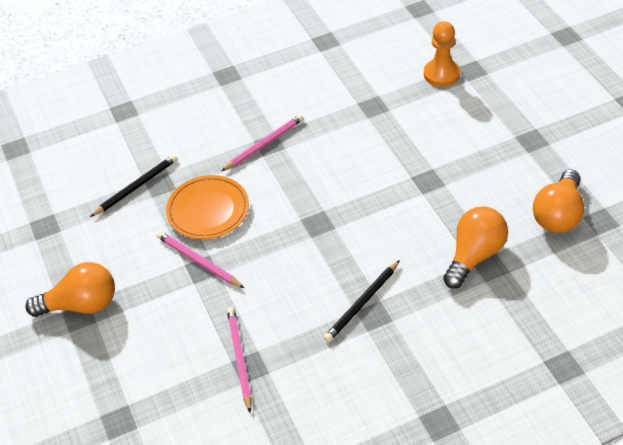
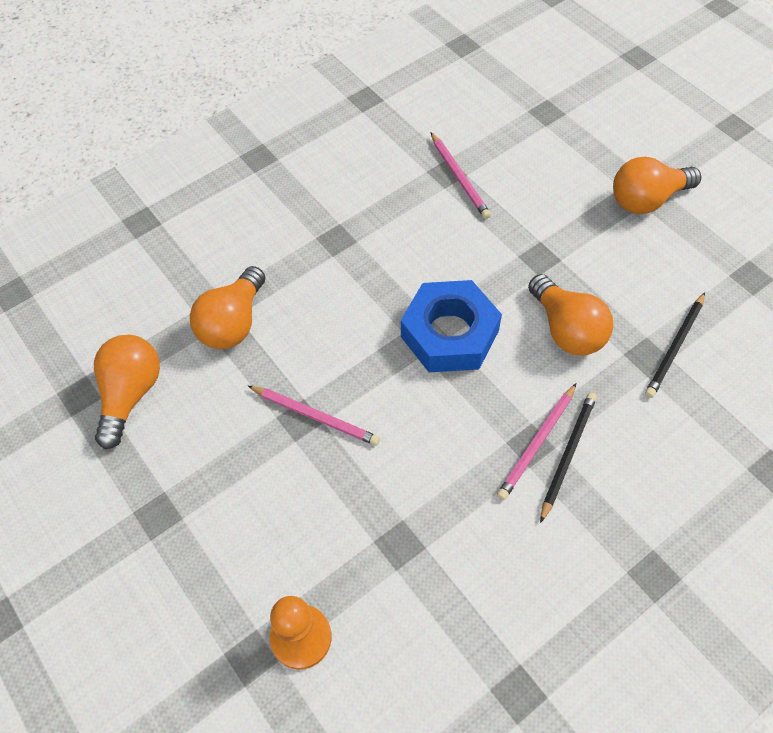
camera: 165 degrees right, 10 degrees up
(198, 261) = (547, 265): pink pencil -> pink pencil (315, 416)
(208, 210) = (566, 329): orange plate -> orange light bulb
(299, 221) = (449, 334): none -> blue nut
(362, 303) = (351, 249): black pencil -> black pencil (567, 454)

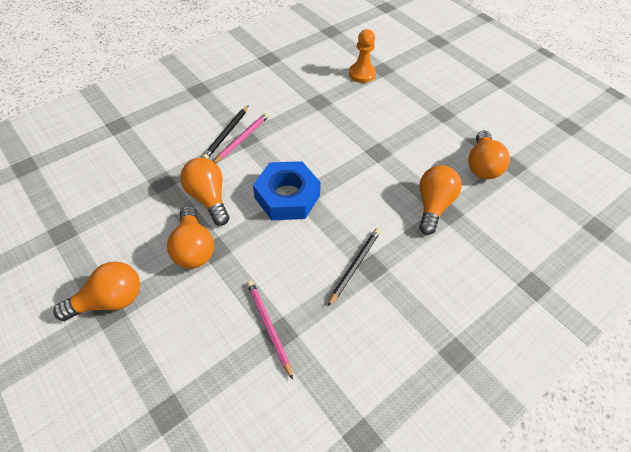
camera: 175 degrees right, 5 degrees down
(315, 416) = (369, 153): pink pencil -> none
(567, 258) = (193, 248): none -> orange light bulb
(675, 347) = (141, 186): black pencil -> black pencil (355, 265)

